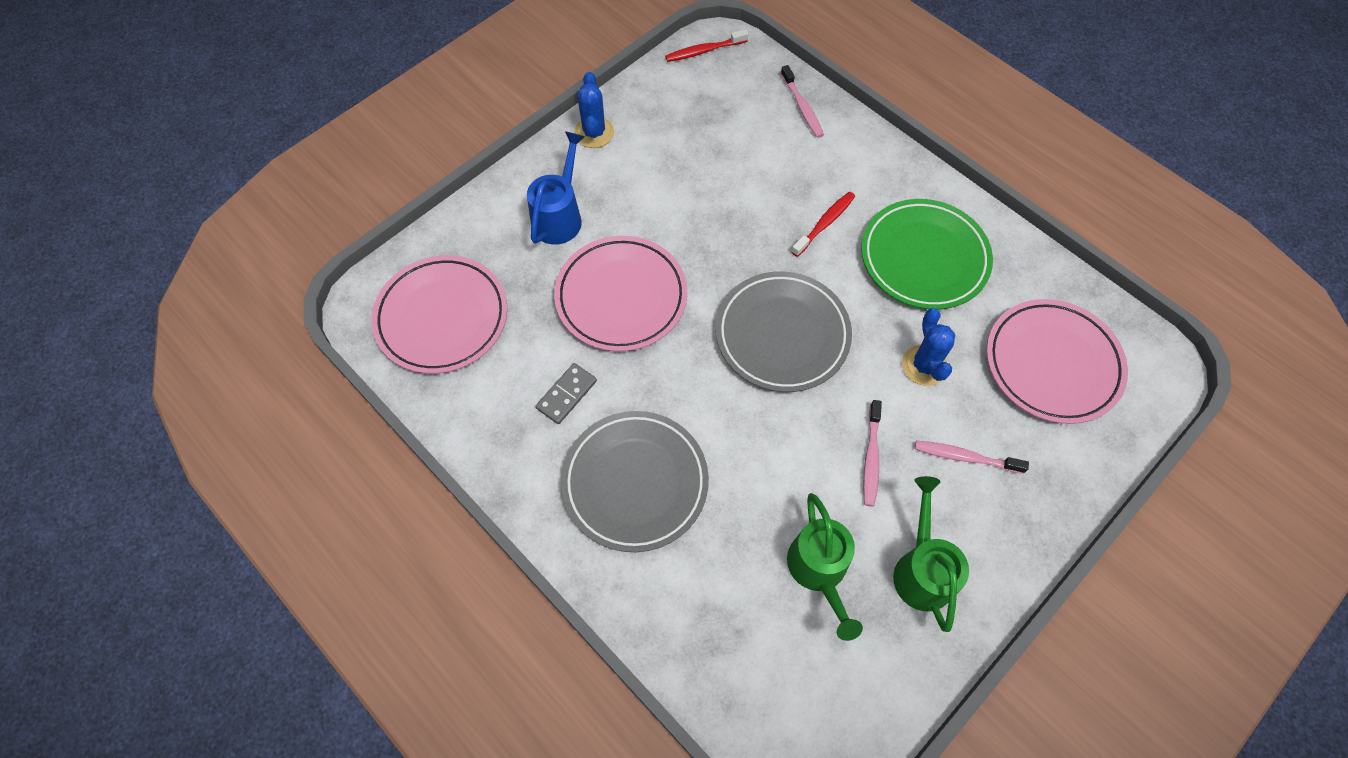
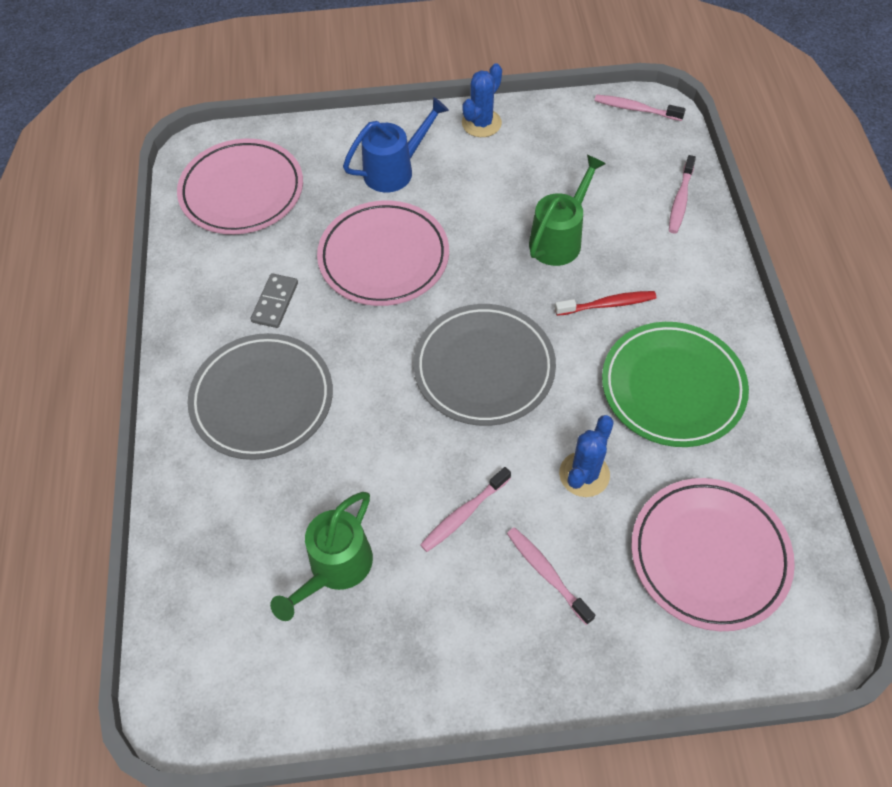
camera: 40 degrees right, 5 degrees down
(567, 395) = (275, 302): grey domino -> grey domino turned 60 degrees counterclockwise
(704, 51) = (635, 109): red toothbrush -> pink toothbrush
(922, 569) = (419, 632): green watering can -> green watering can (560, 238)

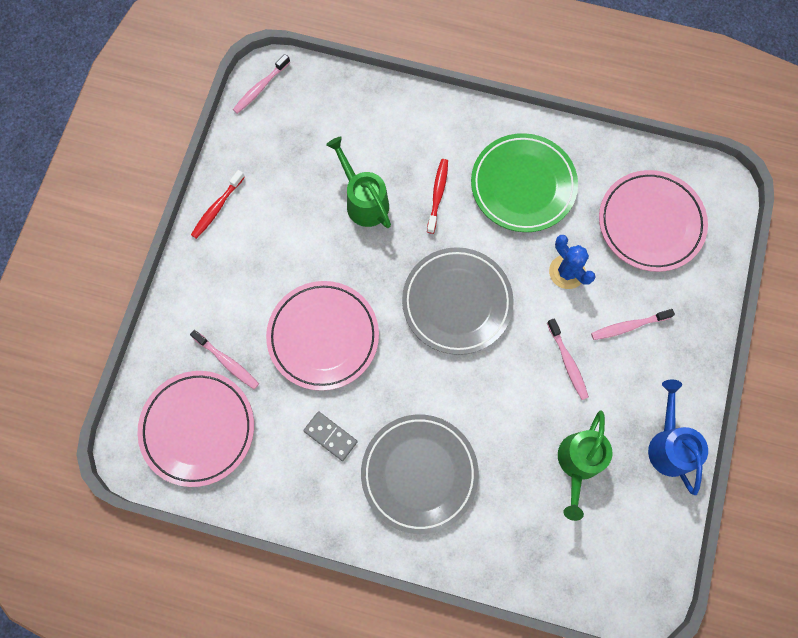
camera: 70 degrees left, 15 degrees up
(334, 569) = (577, 464): green watering can -> green watering can turned 60 degrees clockwise
(395, 170) = (235, 295): blue watering can -> blue watering can (669, 444)
(481, 123) = (217, 208): blue cactus -> red toothbrush
(680, 200) = (366, 101): pink toothbrush -> pink toothbrush (227, 362)

